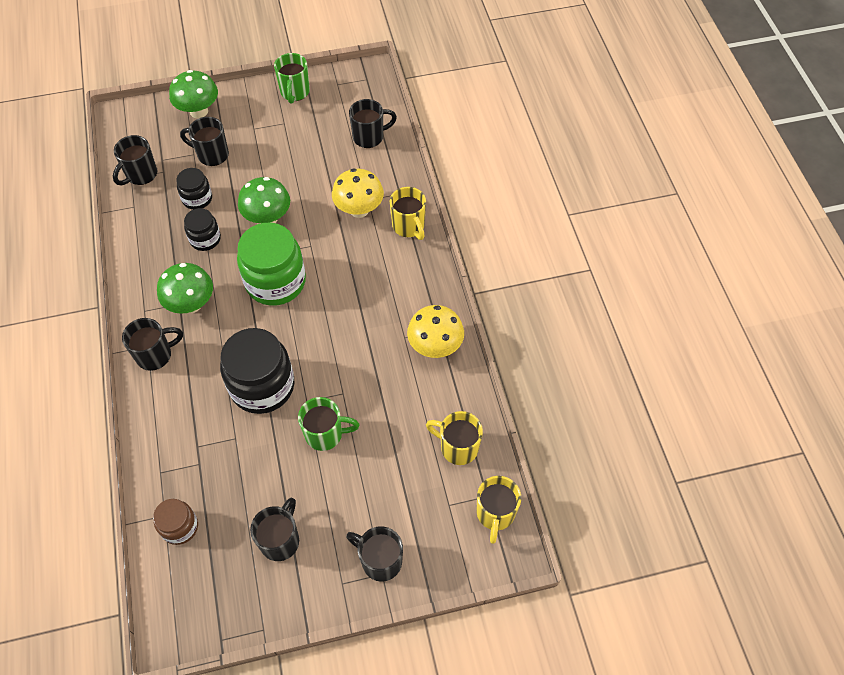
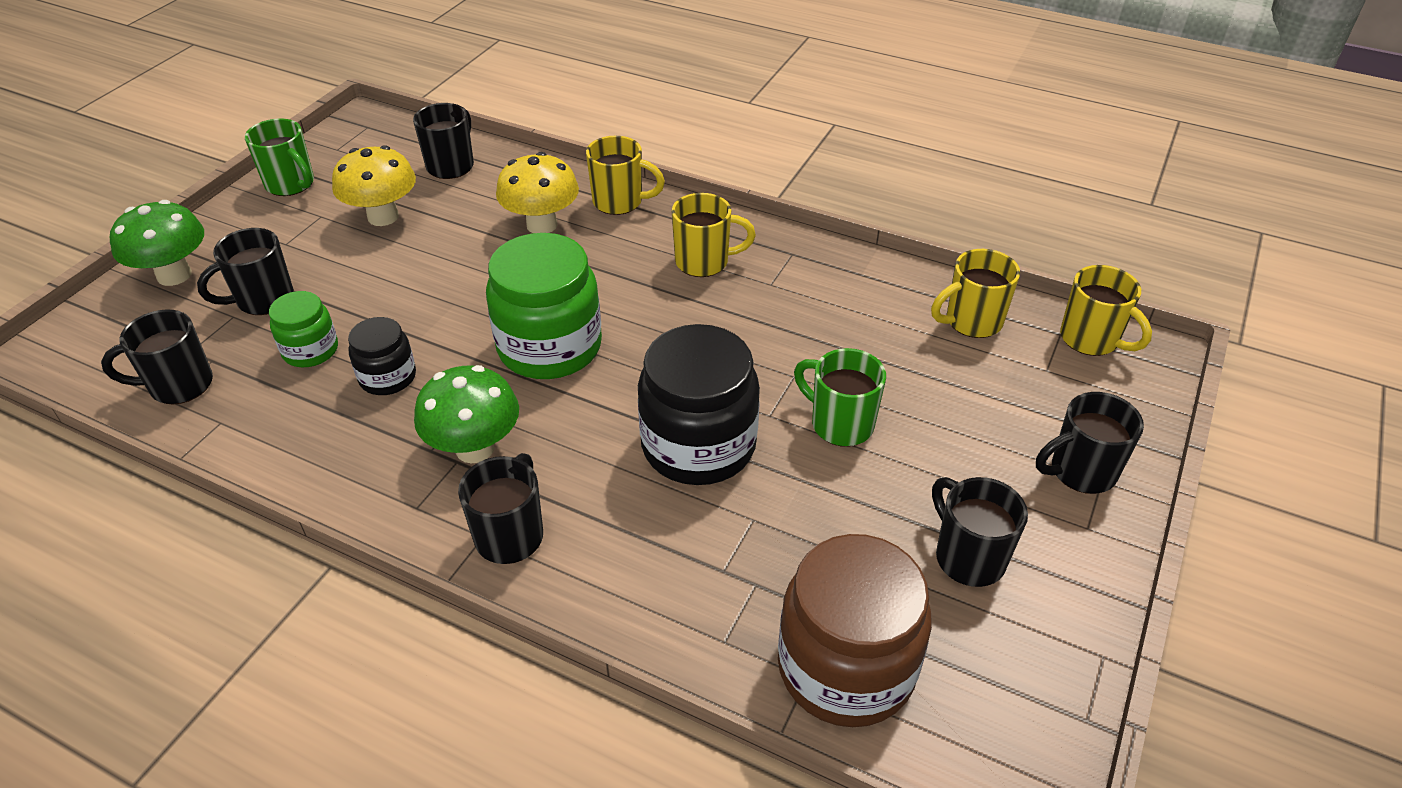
camera: 50 degrees left, 15 degrees down
(141, 175) = (179, 385): black mug -> black mug turned 90 degrees clockwise
(180, 527) = (846, 667): brown jar -> brown jar, size x1.88
(197, 198) = (310, 350): black jar -> green jar
(268, 218) = (442, 303): green mushroom -> none
(325, 434) = (840, 424): green mug -> green mug turned 90 degrees counterclockwise
(394, 297) = (704, 262): none -> yellow mug
(435, 346) = (811, 267): yellow mushroom -> yellow mushroom (383, 217)

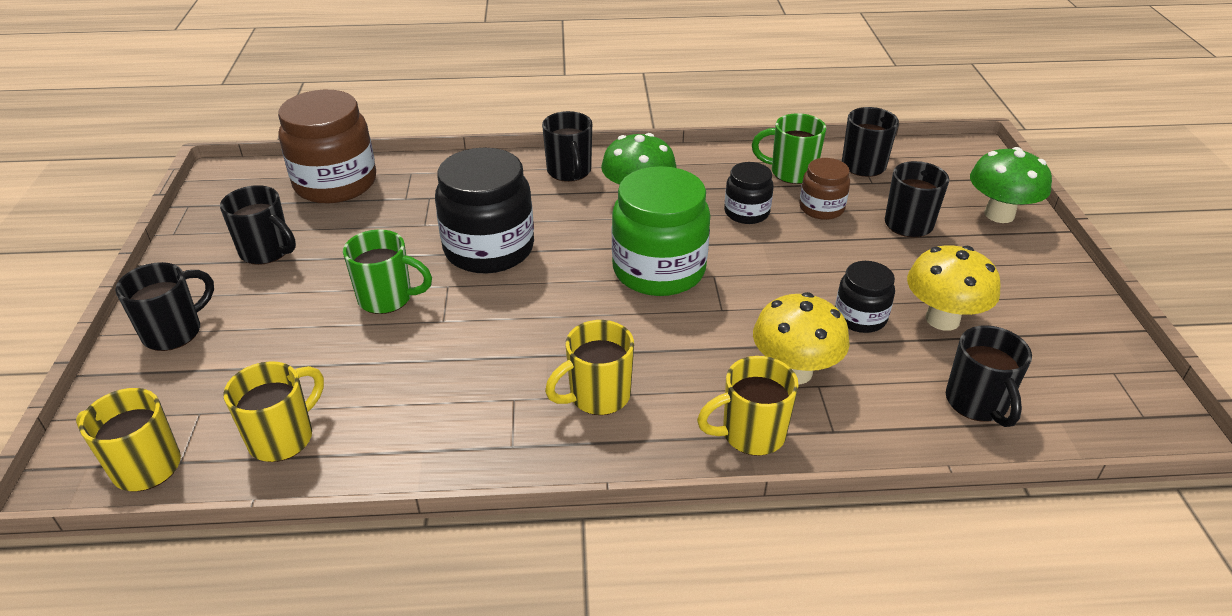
camera: 150 degrees right, 5 degrees down
(291, 184) = (1072, 316): green mug -> green mug (791, 173)
(310, 350) = (821, 208): green jar -> brown jar
(439, 241) = (860, 317): none -> black jar

